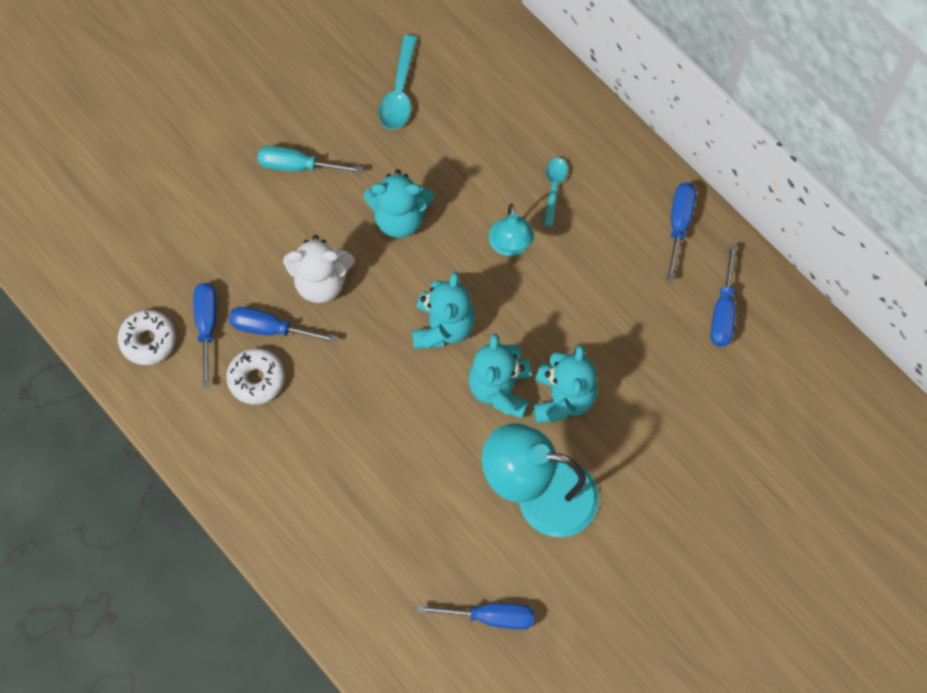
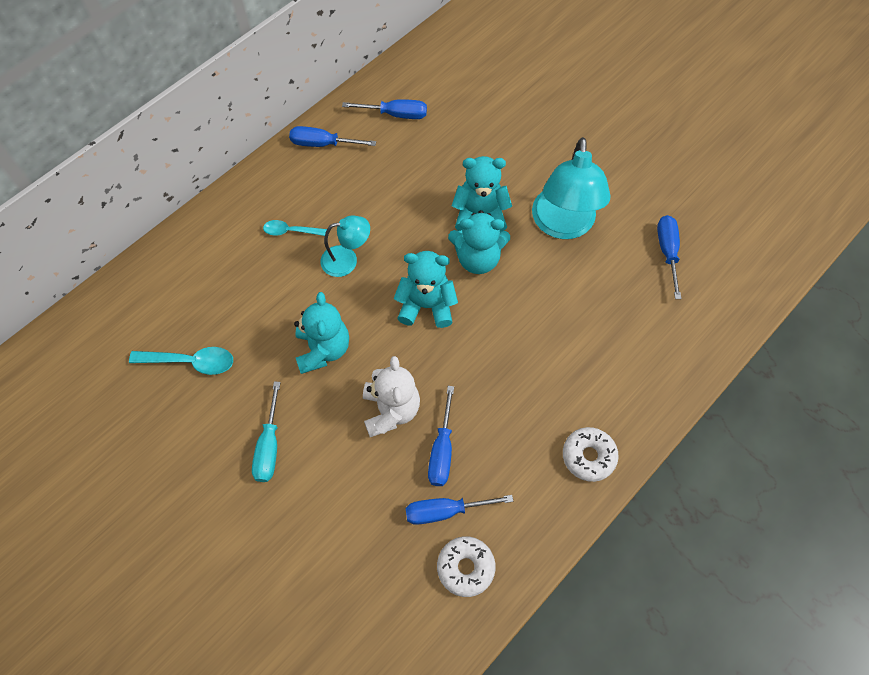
camera: 95 degrees left, 5 degrees down
(256, 379) = (493, 457): white donut -> white donut (588, 456)

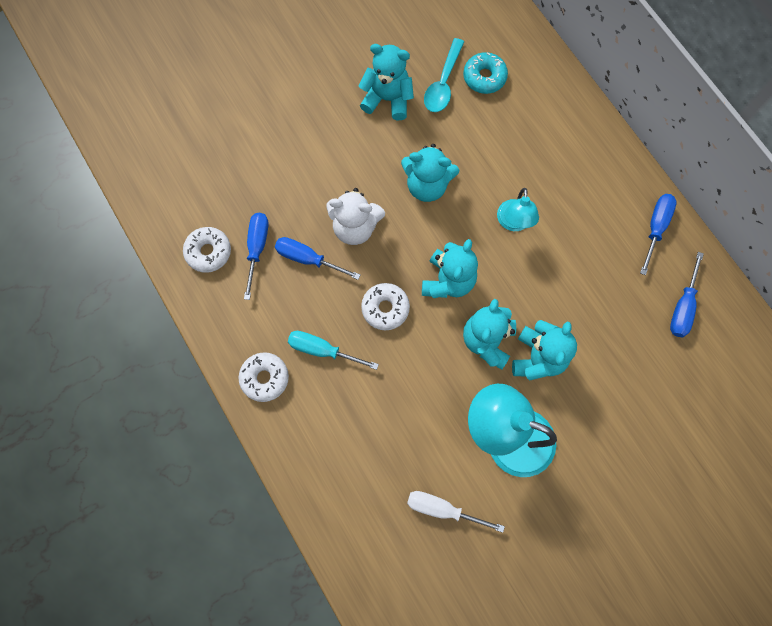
camera: 105 degrees right, 10 degrees up
(176, 321) = (484, 77): none -> turquoise donut
(221, 417) = (387, 99): none -> turquoise teddy bear
(269, 446) = (352, 130): turquoise screwdriver -> turquoise screwdriver (323, 350)
(291, 231) = (556, 181): turquoise spoon -> none
(474, 357) = (385, 308): none -> white donut
(648, 262) = (443, 509): none -> white screwdriver
(667, 252) = (449, 535): blue screwdriver -> none

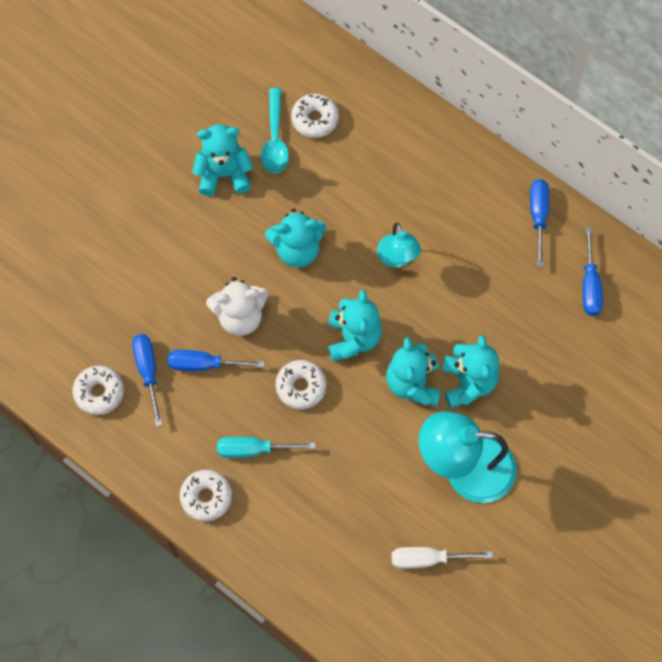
camera: 20 degrees left, 5 degrees down
(484, 77) = (315, 119): turquoise donut -> white donut

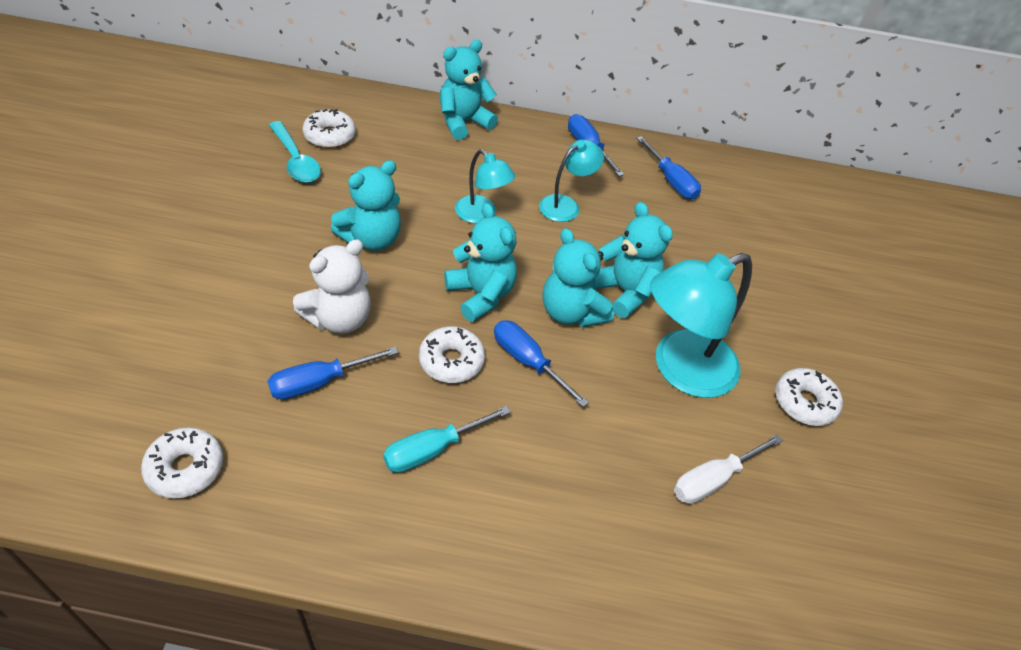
camera: 35 degrees left, 20 degrees down
(148, 372) = (247, 418): blue screwdriver -> blue screwdriver (528, 362)
(206, 497) = (401, 534): white donut -> white donut (804, 402)
(224, 174) = (253, 201): turquoise teddy bear -> turquoise teddy bear (463, 122)
(475, 276) = (566, 205): none -> turquoise lamp

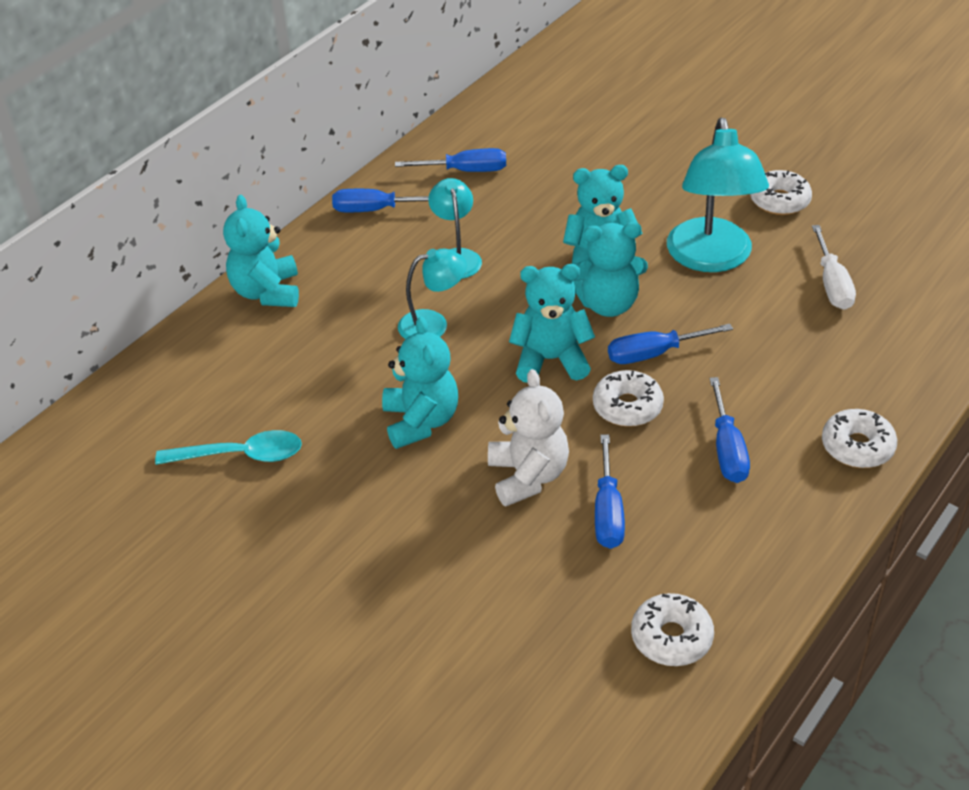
camera: 55 degrees left, 5 degrees down
(330, 136) = (213, 414): white donut -> white donut (857, 447)
(433, 449) = (727, 449): turquoise screwdriver -> blue screwdriver

